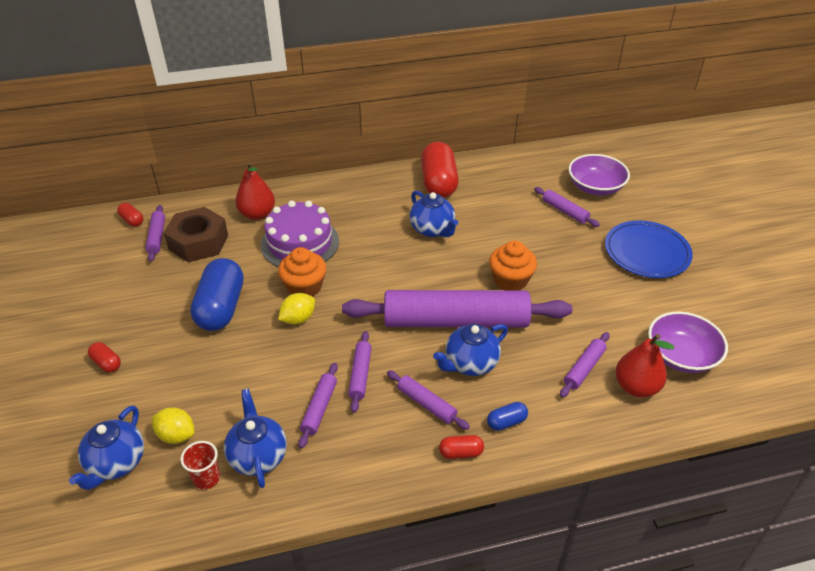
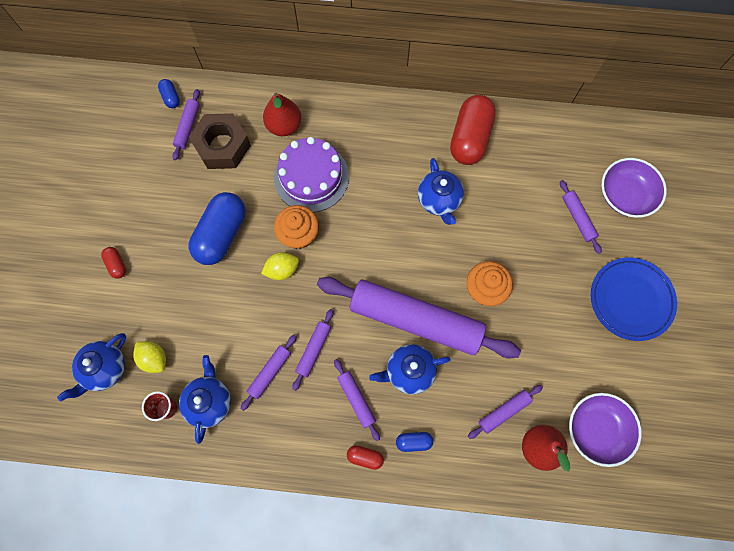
camera: 20 degrees right, 30 degrees up
(132, 220) = (171, 97): red capsule -> blue capsule

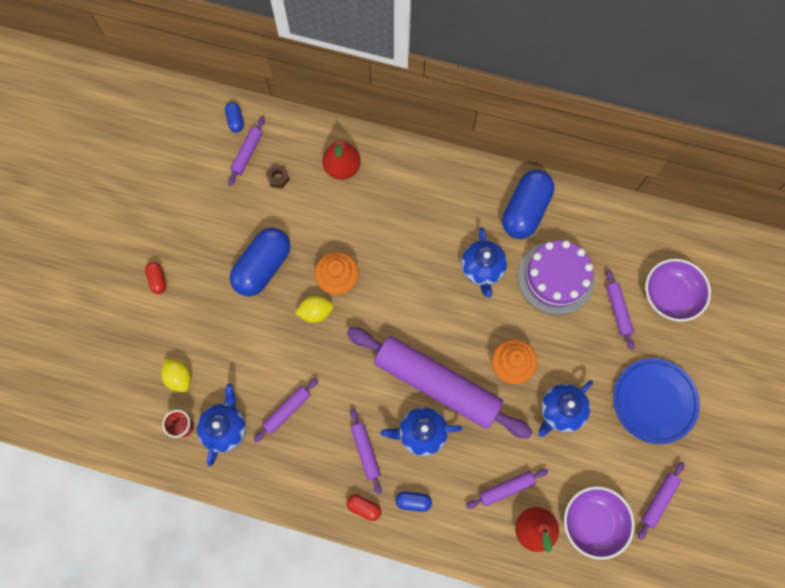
camera: 10 degrees right, 0 degrees up
(105, 369) = (131, 379): blue teapot -> blue teapot (560, 411)
(222, 146) = (278, 178): brown nut -> brown nut, size x0.41
(311, 177) = (360, 224): purple cake -> purple cake (556, 278)
(313, 350) = (332, 396): purple rolling pin -> purple rolling pin (658, 500)
(470, 138) = (525, 210): red capsule -> blue capsule

